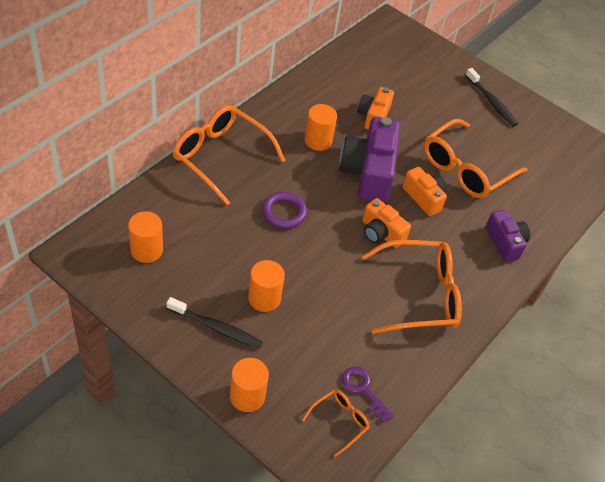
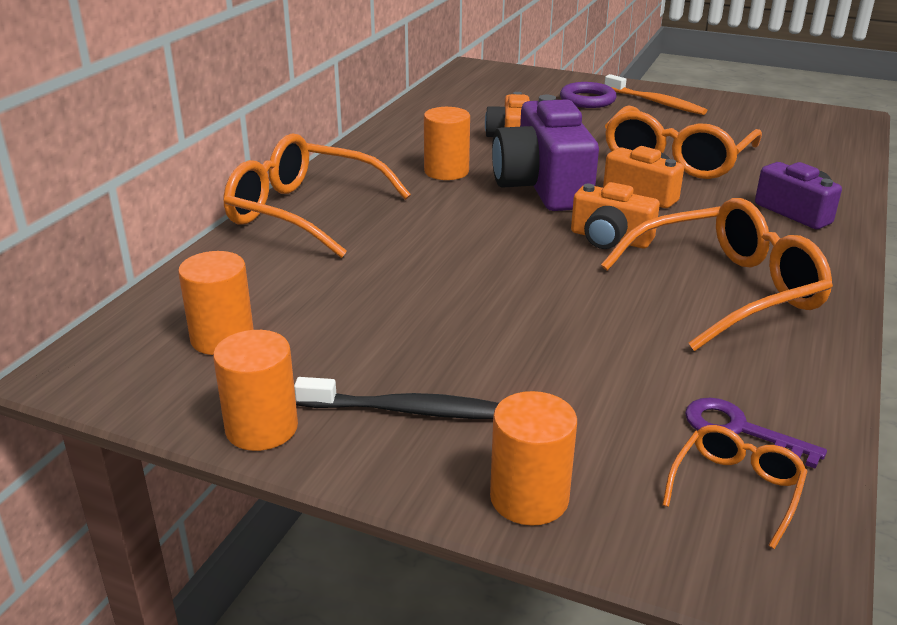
camera: 10 degrees left, 20 degrees down
(264, 298) = (473, 351): orange cylinder -> orange cylinder (261, 428)
(284, 212) = (442, 248): purple ring -> purple ring (587, 100)
(491, 102) = (656, 102): black toothbrush -> orange toothbrush

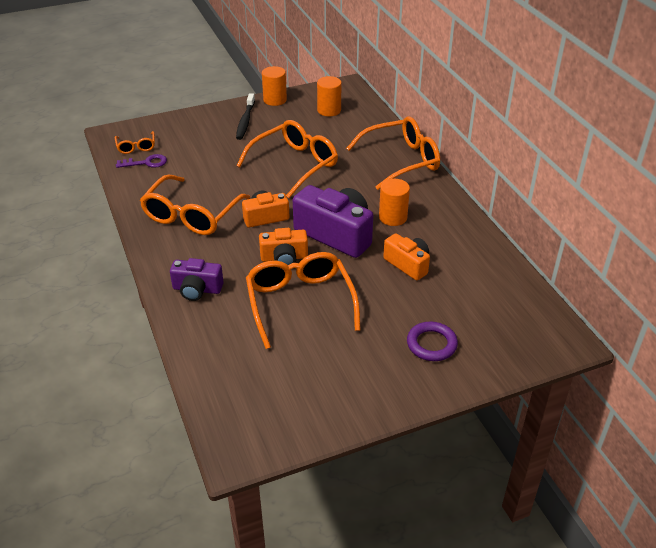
camera: 135 degrees right, 10 degrees up
(407, 410) = (245, 121): black toothbrush -> black toothbrush turned 45 degrees counterclockwise
(456, 280) = (295, 164): none -> orange glasses
(529, 498) = (187, 120): orange cylinder -> none
(656, 102) = (387, 374): orange toothbrush -> none

